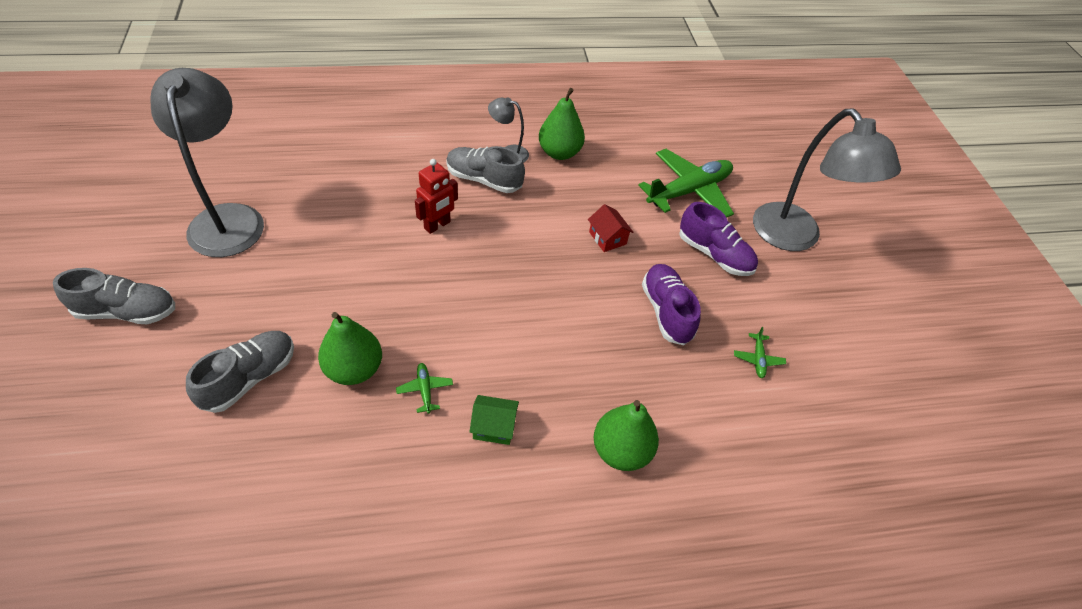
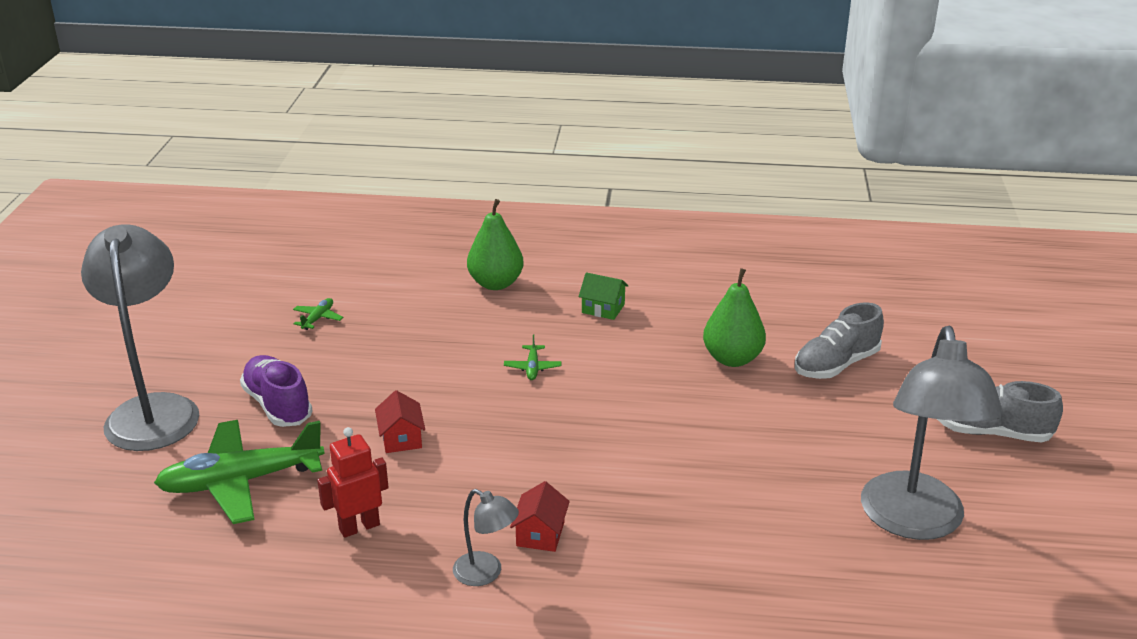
camera: 160 degrees left, 20 degrees down
(425, 390) = (663, 337): green plane -> green plane (532, 368)
(437, 225) = (624, 479): red robot -> red robot (359, 527)
(484, 180) = (540, 534): grey shoe -> red house
(559, 153) = (400, 564): green pear -> none
(666, 311) = (382, 362): purple shoe -> none

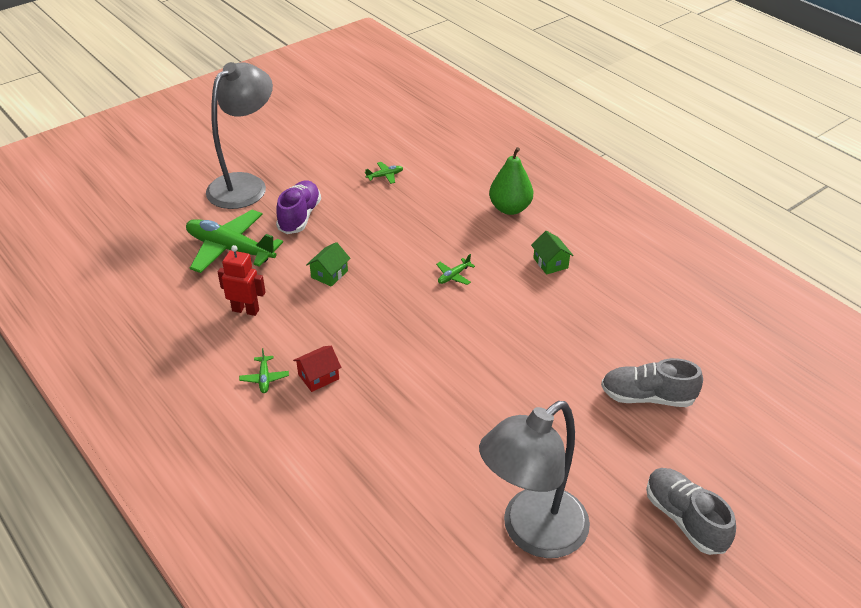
camera: 45 degrees right, 10 degrees up
(401, 438) = (329, 274): red house -> green house
(486, 573) = (264, 378): grey lamp -> green plane
(732, 359) = (582, 347): green pear -> none

